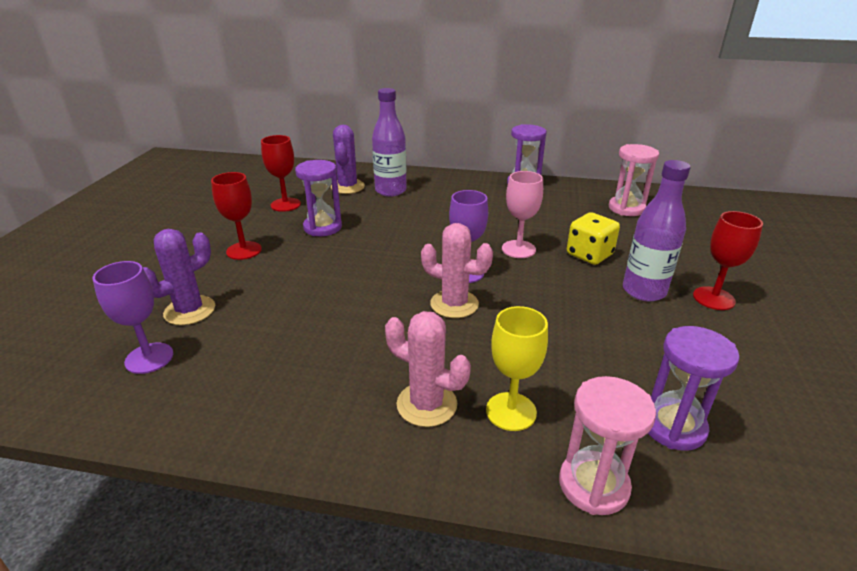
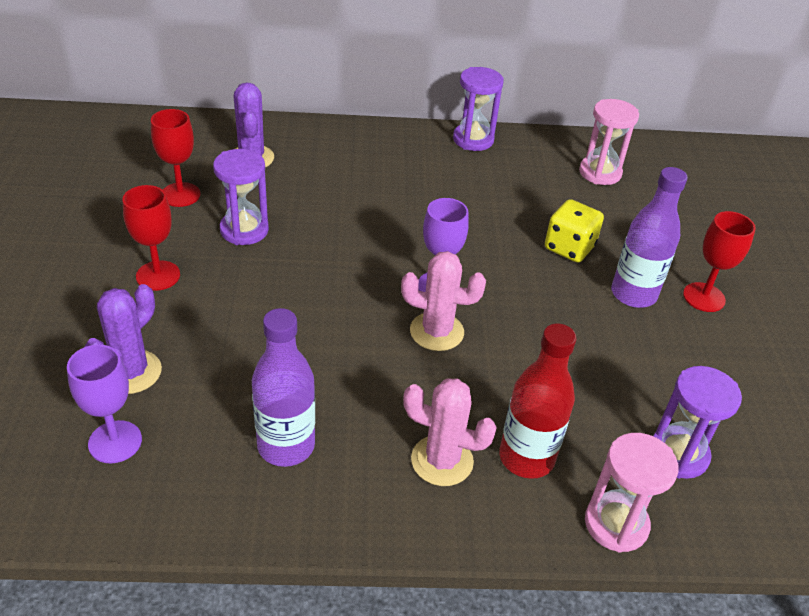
camera: 15 degrees left, 10 degrees up
(390, 191) = (310, 161): purple bottle -> purple bottle (286, 446)
(511, 411) = (526, 458): yellow goblet -> red bottle
(518, 249) = (489, 246): pink goblet -> none

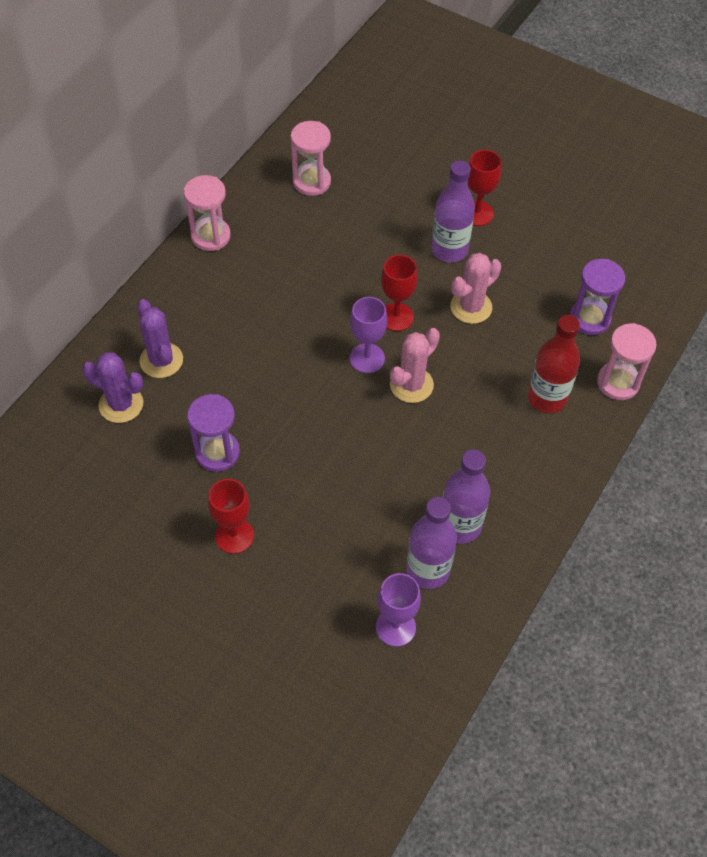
camera: 55 degrees left, 15 degrees up
(131, 372) = (333, 593): purple cactus -> purple cactus (161, 360)
(180, 195) = (137, 479): red goblet -> red goblet (396, 317)
(207, 440) = (428, 570): none -> purple bottle
(442, 460) = (523, 444): pink cactus -> pink cactus (471, 307)
(473, 140) = (210, 236): purple hourglass -> pink hourglass
(569, 247) = (380, 255): yellow dice -> none

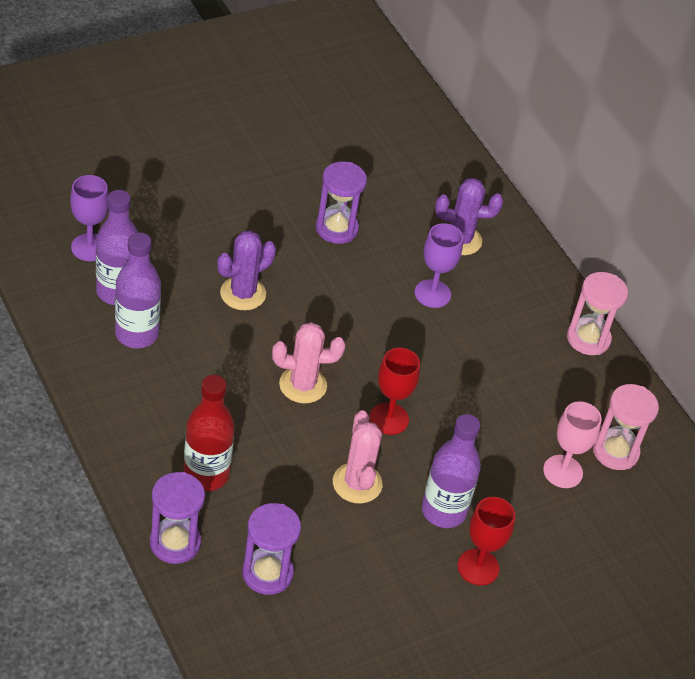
camera: 115 degrees right, 10 degrees down
(121, 404) = (431, 197): purple cactus -> purple cactus (243, 293)
(234, 536) = (251, 201): red goblet -> none
(355, 202) = (562, 471): none -> pink goblet
(367, 358) = (357, 371): purple goblet -> purple goblet (432, 294)
(411, 385) = (303, 385): pink cactus -> pink cactus turned 75 degrees counterclockwise
(618, 383) = (175, 543): pink hourglass -> purple hourglass

